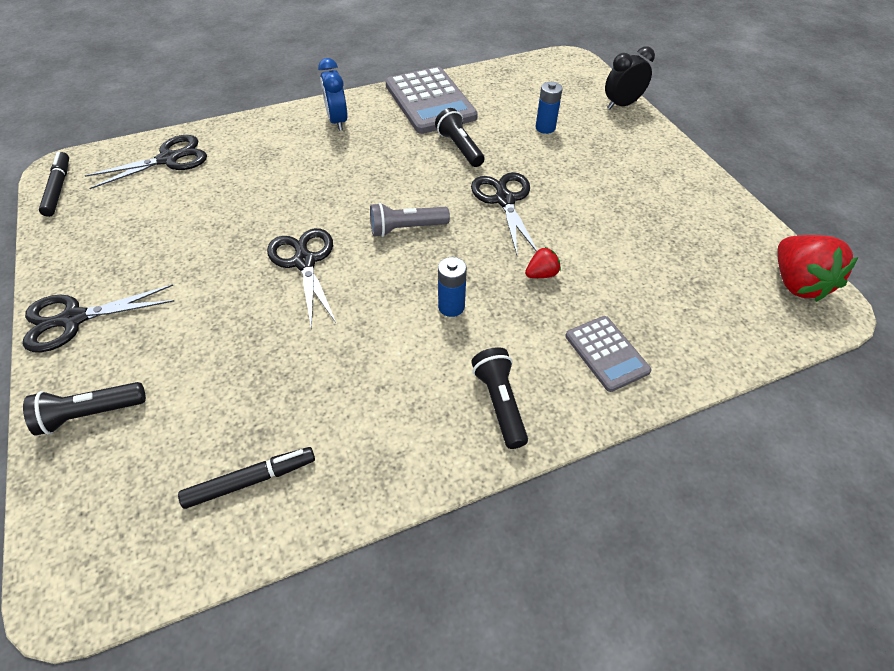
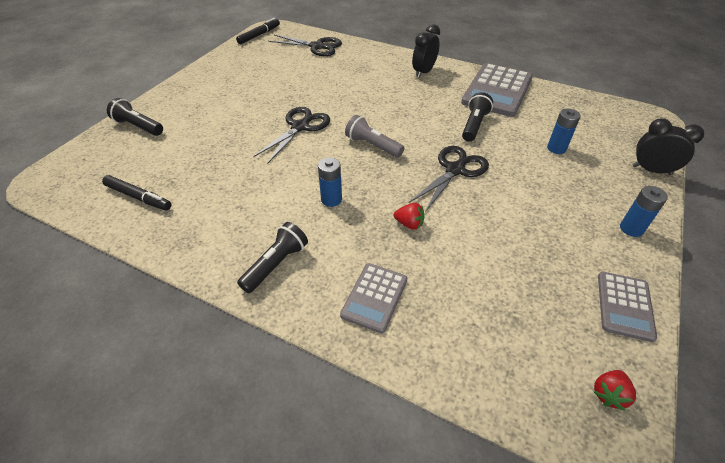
camera: 50 degrees right, 5 degrees down
(74, 319) = (187, 88): black scissors -> none
(337, 121) = (423, 72): blue clock -> black clock
(668, 160) = (631, 229): none -> blue battery
(733, 219) = (624, 306): none -> grey calculator
(796, 283) = (608, 394): red strawberry -> red strawberry, size x0.49

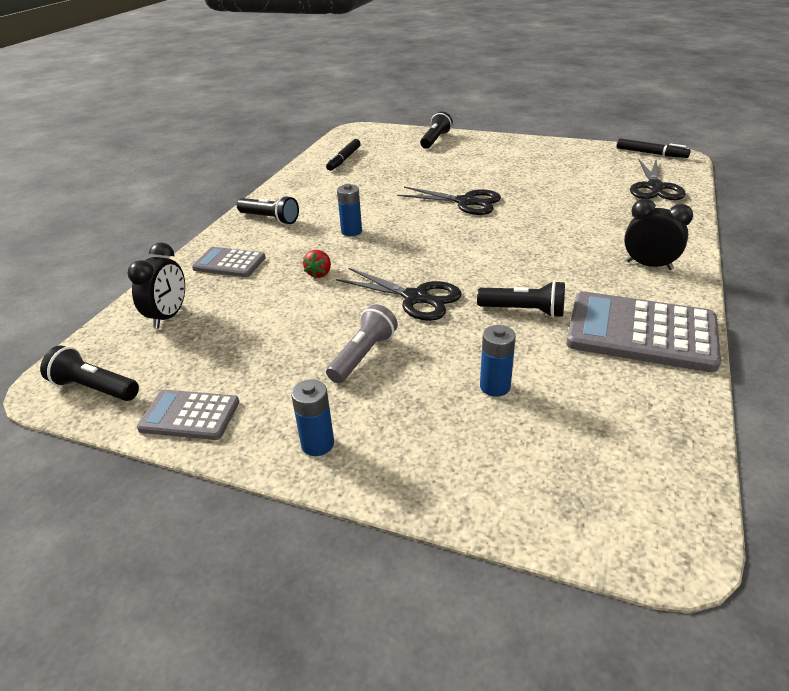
camera: 85 degrees right, 10 degrees down
(372, 146) = (446, 243): grey flashlight -> grey flashlight (363, 355)
(608, 394) = (94, 388): red strawberry -> black flashlight
(651, 170) = (468, 498): black clock -> black clock (168, 316)

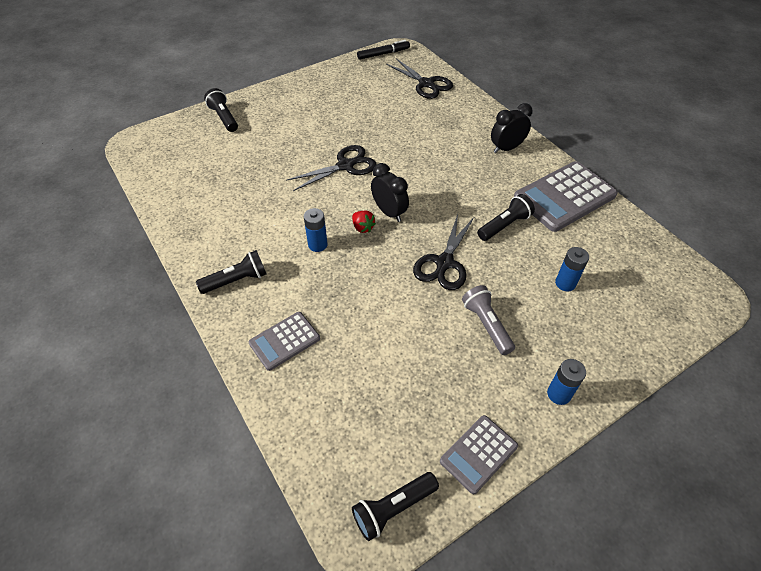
camera: 55 degrees left, 15 degrees up
(168, 316) = (330, 417): black clock -> black clock (389, 212)
(319, 273) = (361, 294): red strawberry -> red strawberry (363, 227)
(344, 159) = (184, 182): black marker -> none
(416, 298) = (444, 263): black scissors -> black scissors turned 135 degrees clockwise

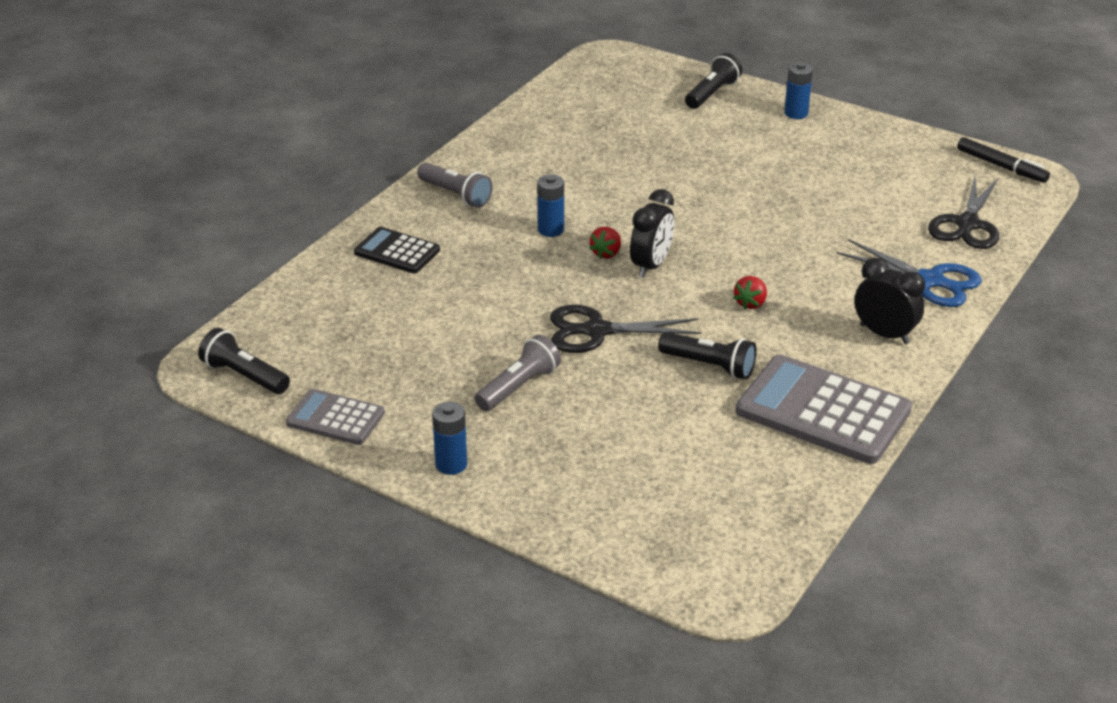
camera: 65 degrees right, 15 degrees down
(236, 280) = (456, 195): black flashlight -> grey flashlight
(284, 341) = (397, 251): grey calculator -> black calculator
(345, 166) = (708, 208): black scissors -> none
(452, 185) = (750, 303): none -> red strawberry
(468, 115) = (930, 281): none -> blue scissors
(565, 283) = (640, 440): blue battery -> blue battery (796, 113)

